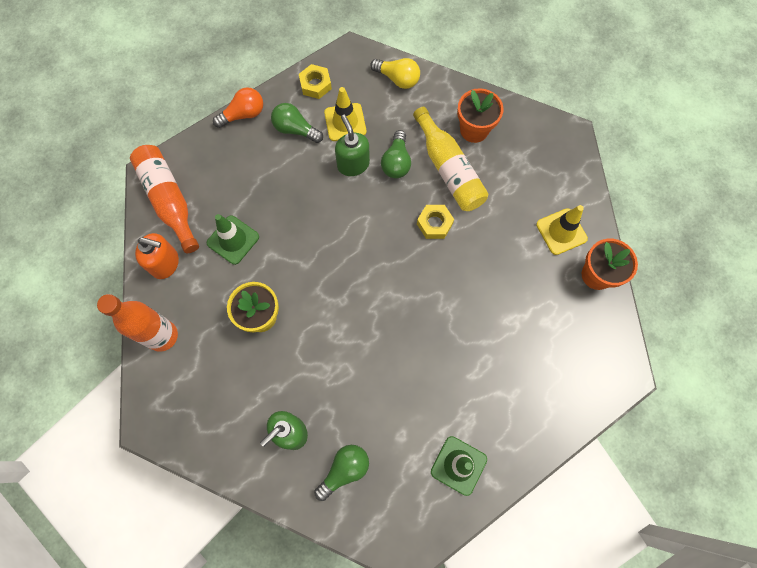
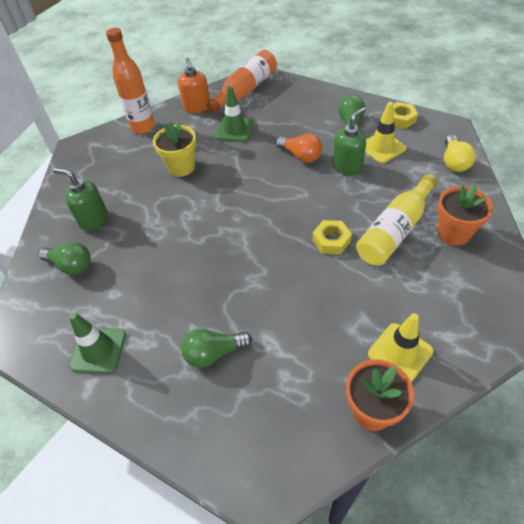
camera: 70 degrees right, 20 degrees down
(243, 114) = (340, 95): orange light bulb -> orange light bulb (301, 156)
(396, 162) = (371, 192): green light bulb -> green light bulb (214, 353)

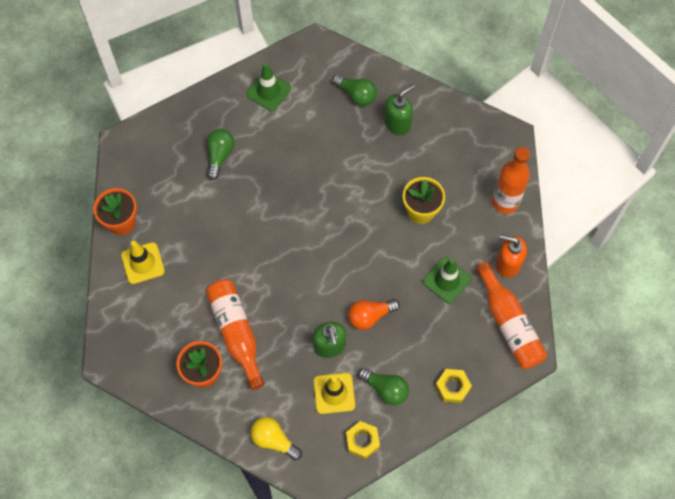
camera: 115 degrees right, 15 degrees up
(71, 265) = (356, 95): green light bulb -> green light bulb turned 105 degrees counterclockwise
(331, 240) = (258, 280): yellow nut -> yellow nut (452, 387)
(395, 230) = (236, 333): yellow bottle -> orange bottle

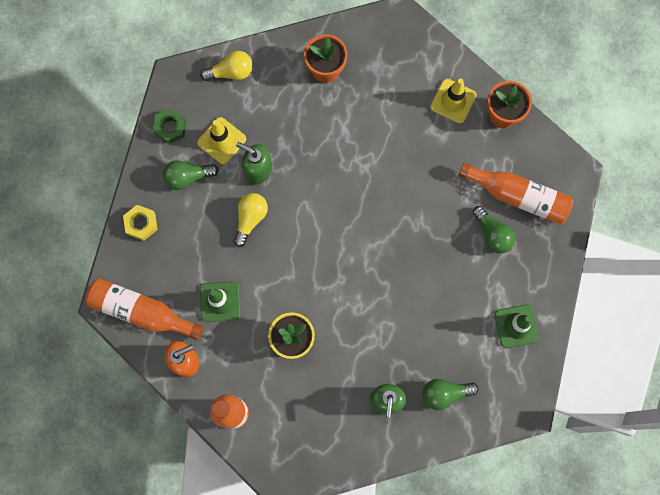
camera: 135 degrees right, 10 degrees up
(236, 333) = (333, 117): orange bottle -> orange bottle (518, 196)
(362, 441) = (170, 128): yellow nut -> green nut
(370, 316) = (250, 219): orange light bulb -> yellow light bulb

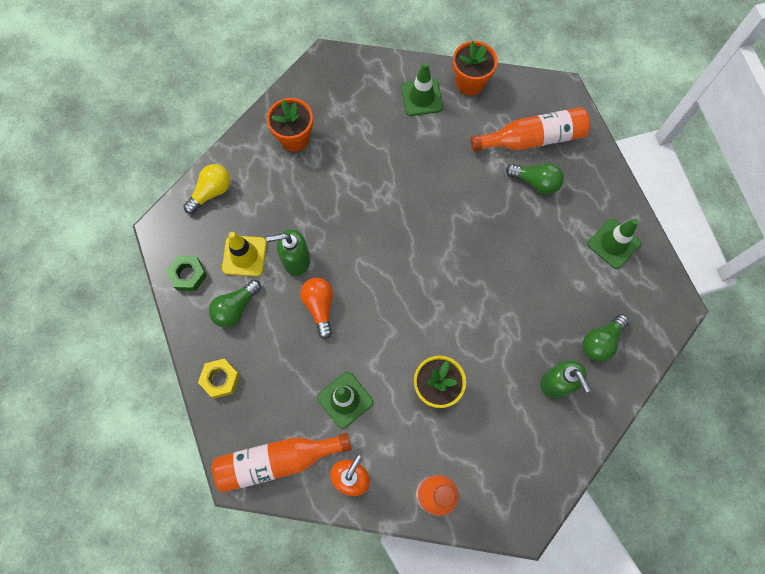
camera: 35 degrees left, 5 degrees down
(250, 219) = (320, 307): yellow light bulb -> orange light bulb
(453, 101) = (421, 97): yellow traffic cone -> green traffic cone

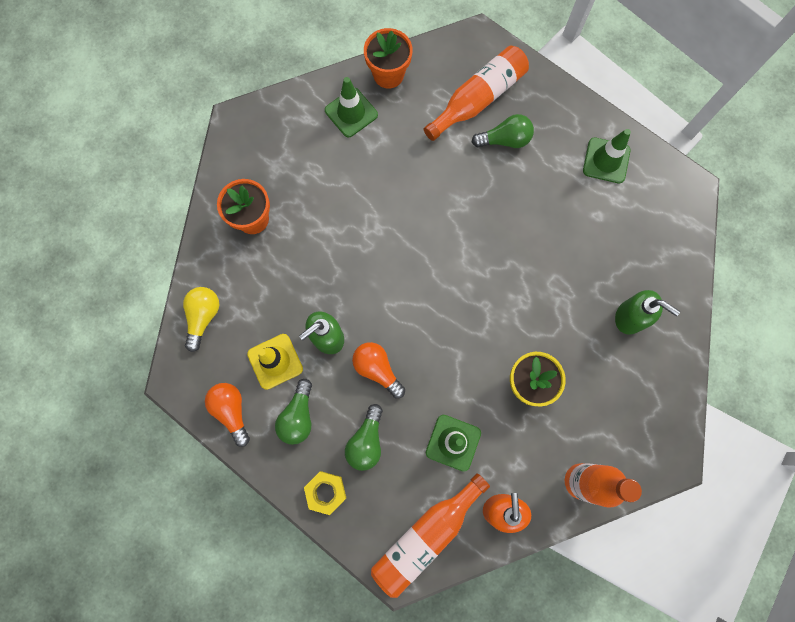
camera: 30 degrees left, 5 degrees up
(188, 275) = (231, 411): green nut -> orange light bulb
(600, 342) = (645, 258): green light bulb -> green light bulb (366, 441)

